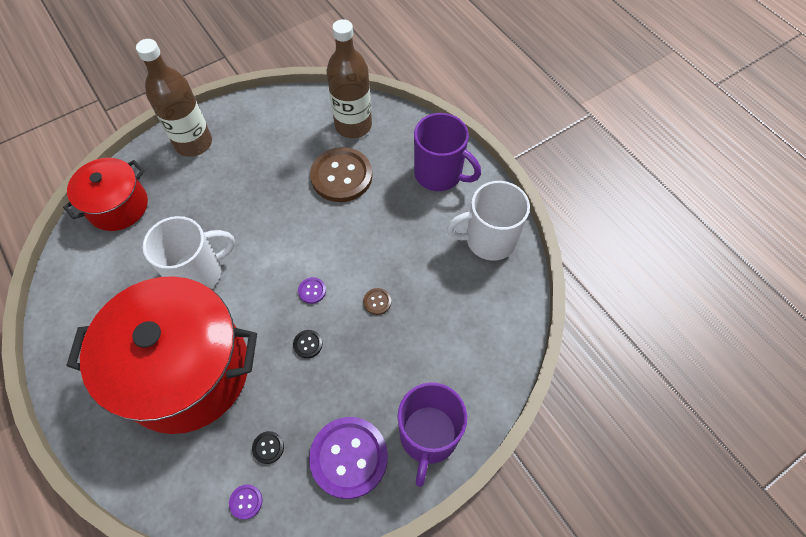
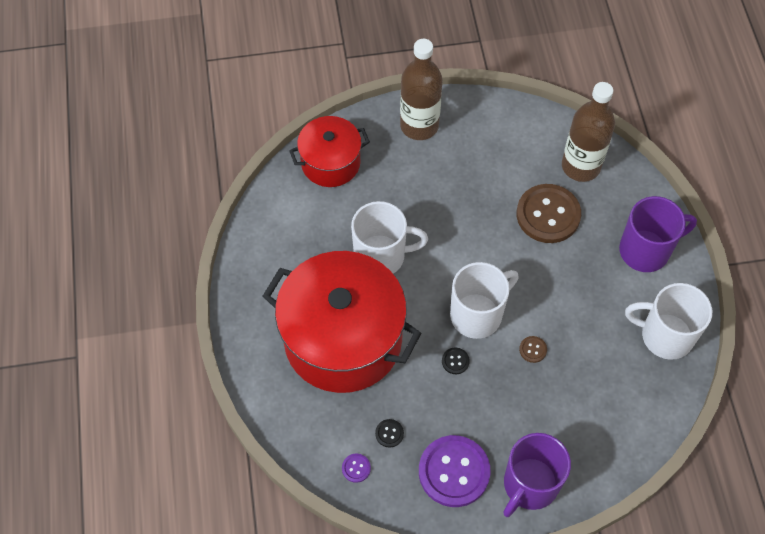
camera: 25 degrees right, 0 degrees up
(312, 291) = (477, 315): purple button -> white mug
(439, 174) = (645, 250): purple mug -> purple mug turned 75 degrees counterclockwise

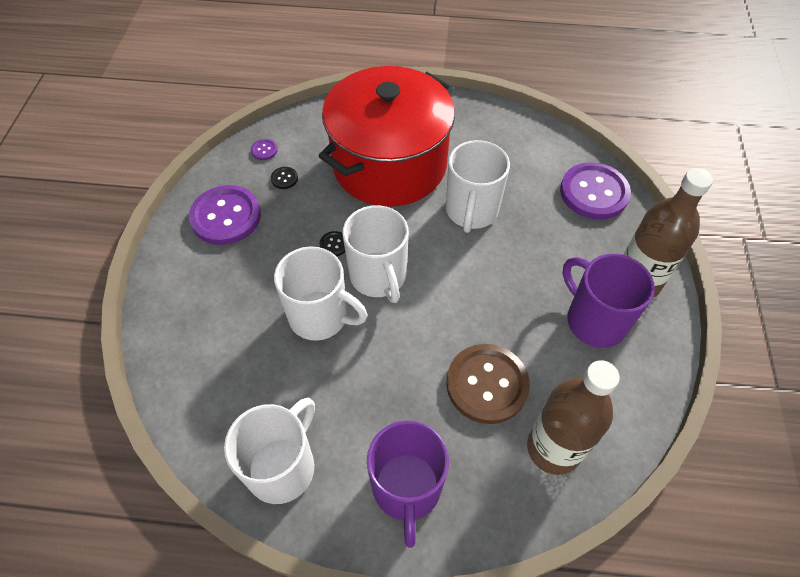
camera: 105 degrees right, 5 degrees down
(330, 163) = (594, 193): red pot -> purple button
(529, 485) = (182, 272): purple mug -> purple mug (594, 320)
(533, 349) = (320, 316): brown button -> white mug

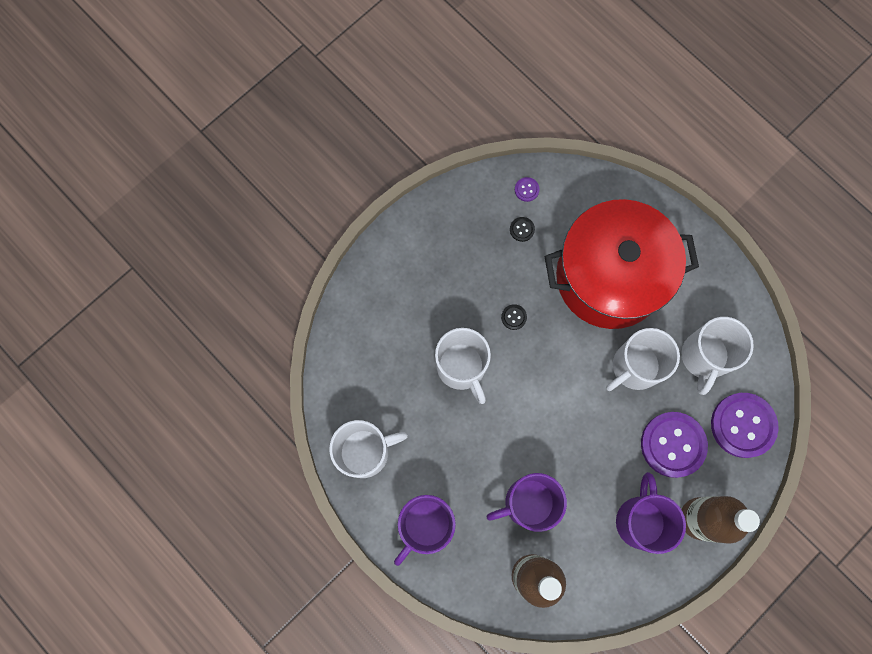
camera: 40 degrees right, 20 degrees up
(226, 216) = (457, 233): purple button -> purple button (673, 444)
(378, 276) = (523, 368): white mug -> white mug (704, 357)
(487, 384) = (528, 503): brown button -> purple mug

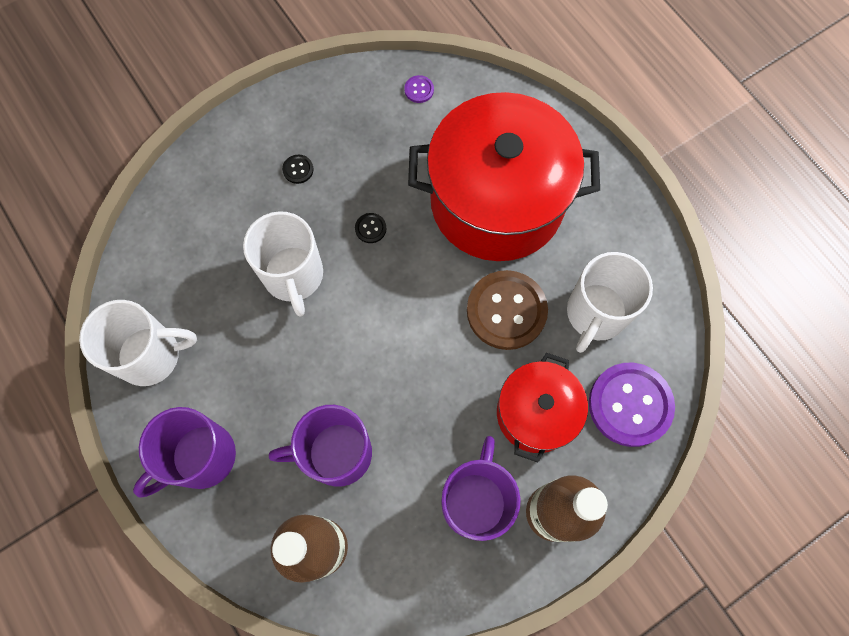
camera: 10 degrees right, 5 degrees down
(522, 229) = (403, 132): black button -> black button (298, 169)
(635, 367) = (506, 311): white mug -> brown button
(673, 444) = (536, 413): purple button -> red pot

